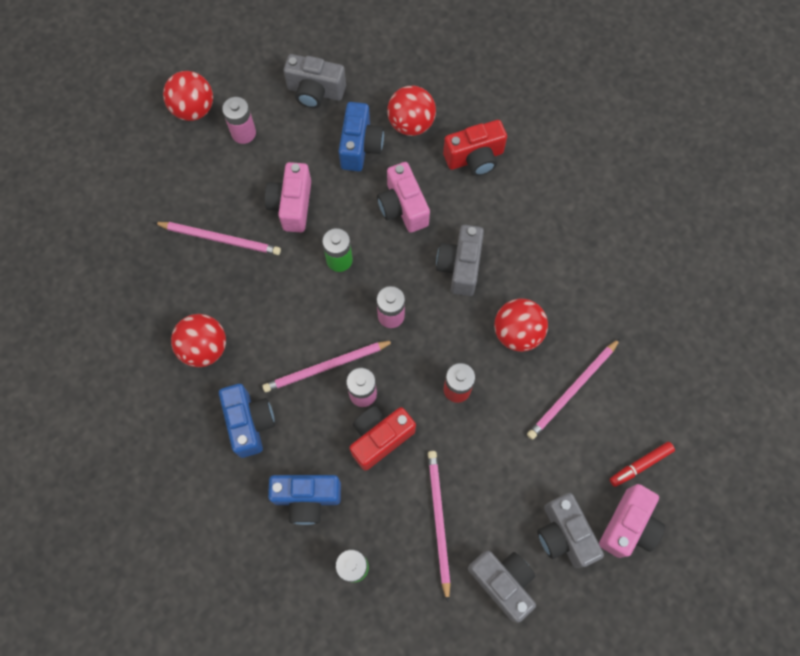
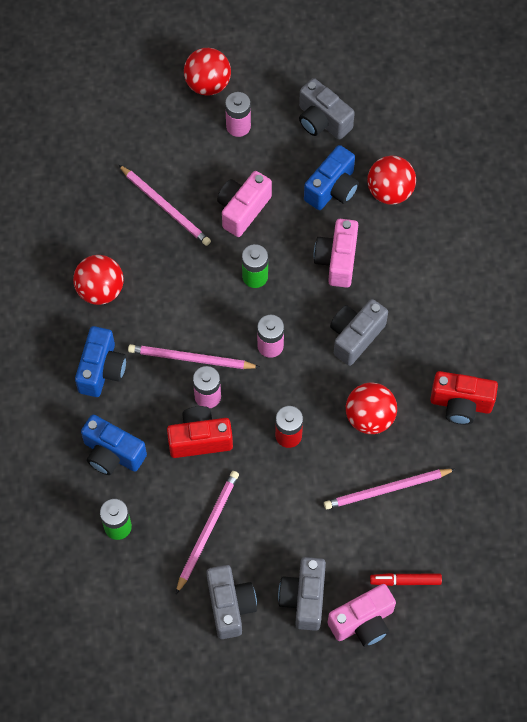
camera: 30 degrees right, 5 degrees down
(475, 158) = (428, 250): red camera -> red camera (461, 404)

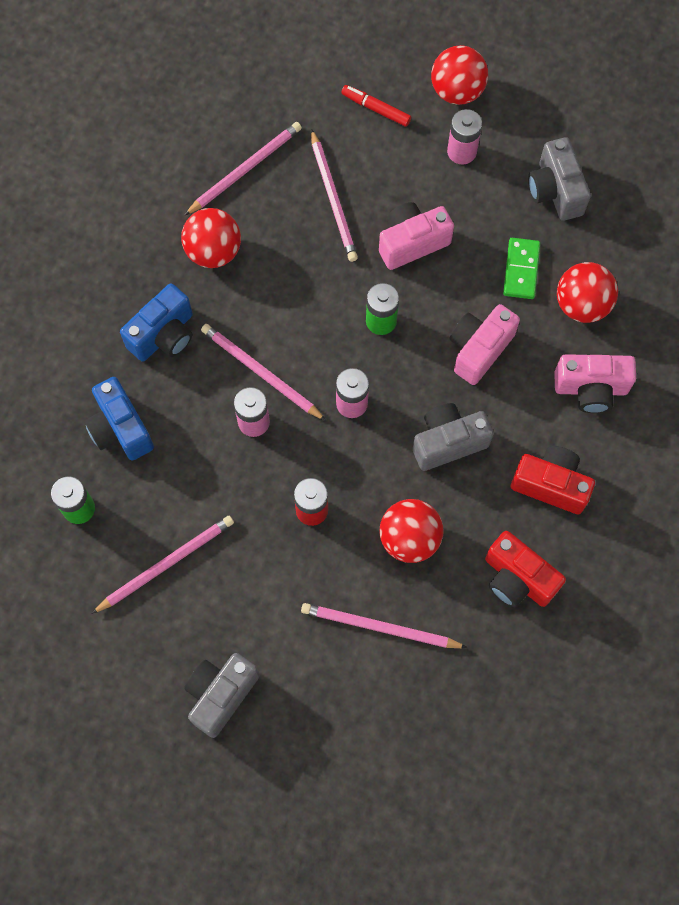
camera: 30 degrees right, 5 degrees up
(86, 219) = (245, 169): none -> pink pencil
(200, 439) = (218, 463): red camera -> red camera (550, 485)
(230, 606) = (140, 658): grey camera -> none
(332, 189) = (521, 270): blue camera -> green domino
(363, 622) = (266, 757): pink camera -> pink camera (590, 389)
(405, 581) = (338, 738): red marker -> red marker (376, 109)

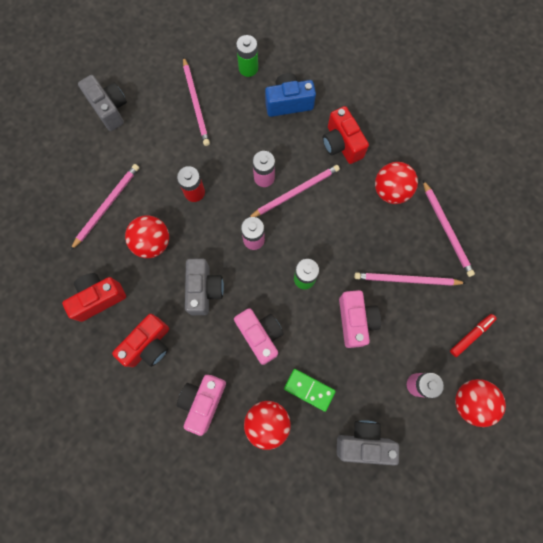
camera: 110 degrees right, 5 degrees up
(164, 335) = (341, 144): blue camera -> red camera

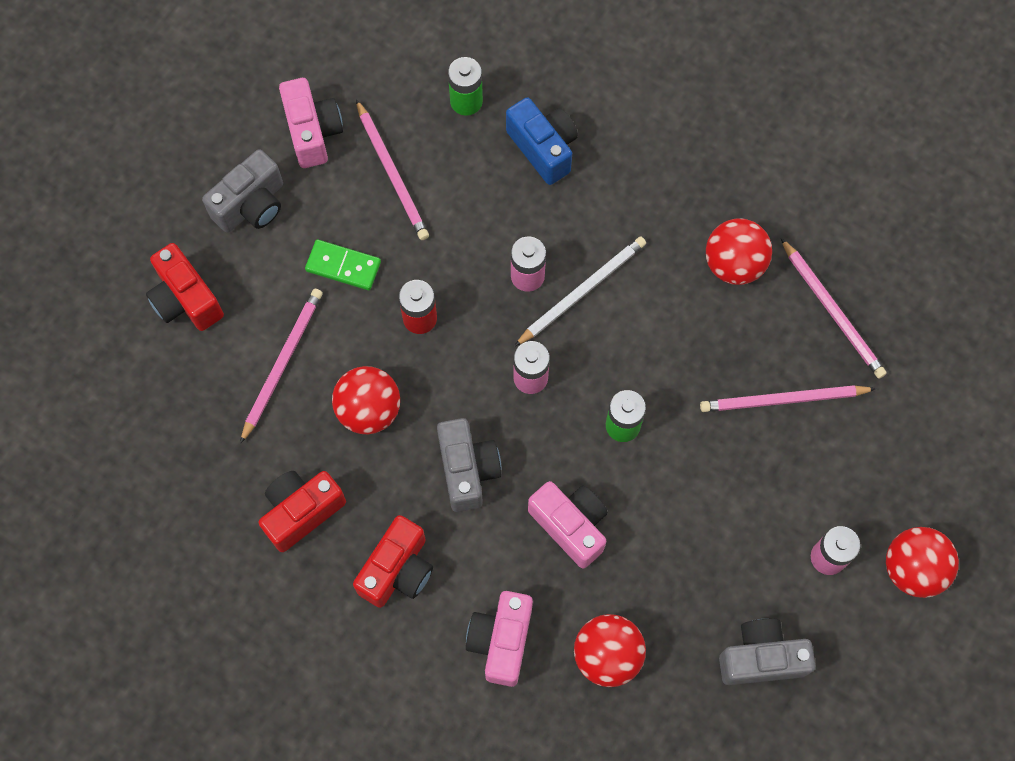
camera: 10 degrees left, 5 degrees down
(109, 109) = (251, 205): grey camera -> grey camera turned 90 degrees clockwise
(288, 103) = (543, 148): blue camera -> blue camera turned 75 degrees clockwise
(295, 192) = (582, 291): pink pencil -> white pencil
(309, 390) = (662, 594): green domino -> green domino (343, 266)
(341, 144) = (641, 201): red camera -> red camera (186, 299)
(355, 321) = (715, 477): pink camera -> pink camera (312, 132)
(471, 335) = (897, 468): red marker -> none

